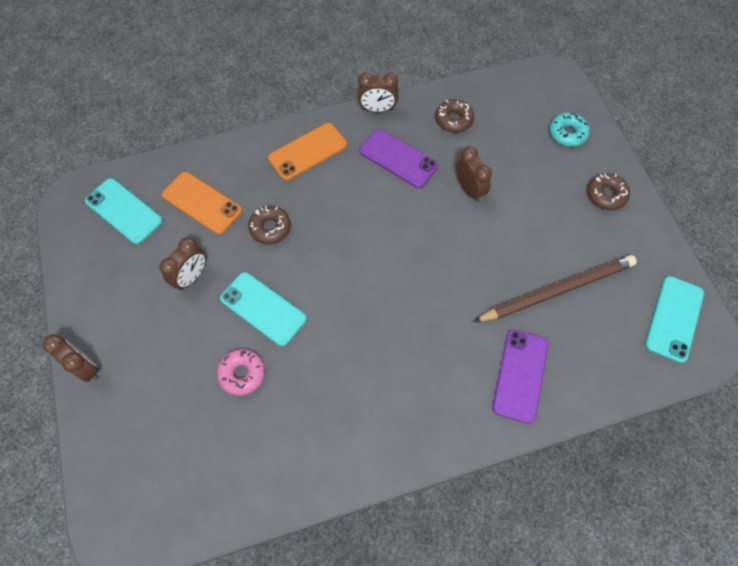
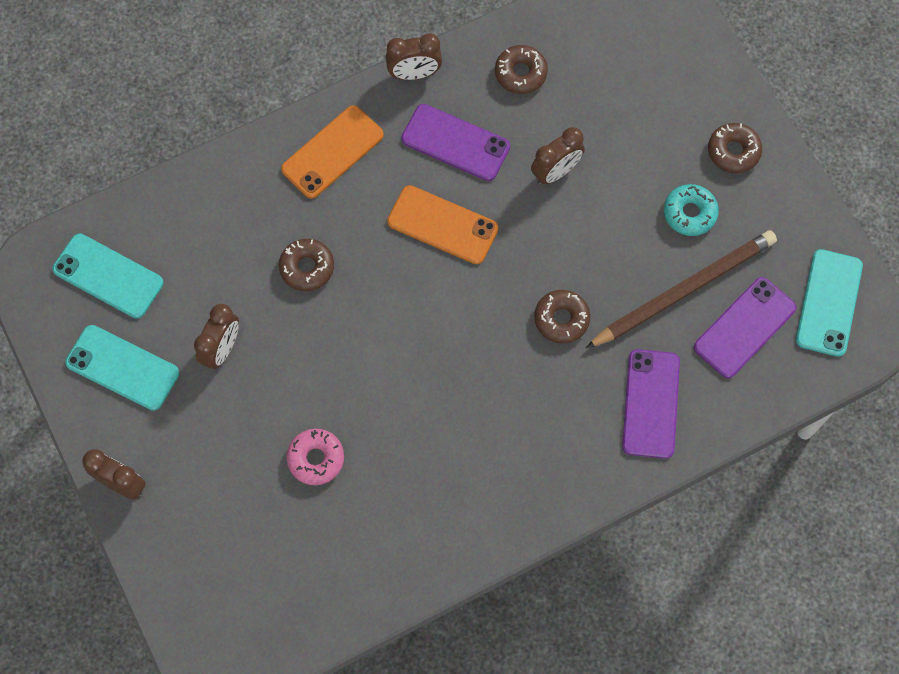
camera: 10 degrees left, 5 degrees up
(202, 203) = (209, 248): orange phone -> orange phone (442, 225)
(263, 309) = (322, 375): turquoise phone -> turquoise phone (122, 368)
(457, 296) = (561, 319): none -> brown donut
(469, 189) = (555, 172): brown clock -> brown clock turned 90 degrees clockwise
(567, 133) = (675, 70): turquoise donut -> turquoise donut (689, 213)
(603, 327) = (744, 327): none -> purple phone

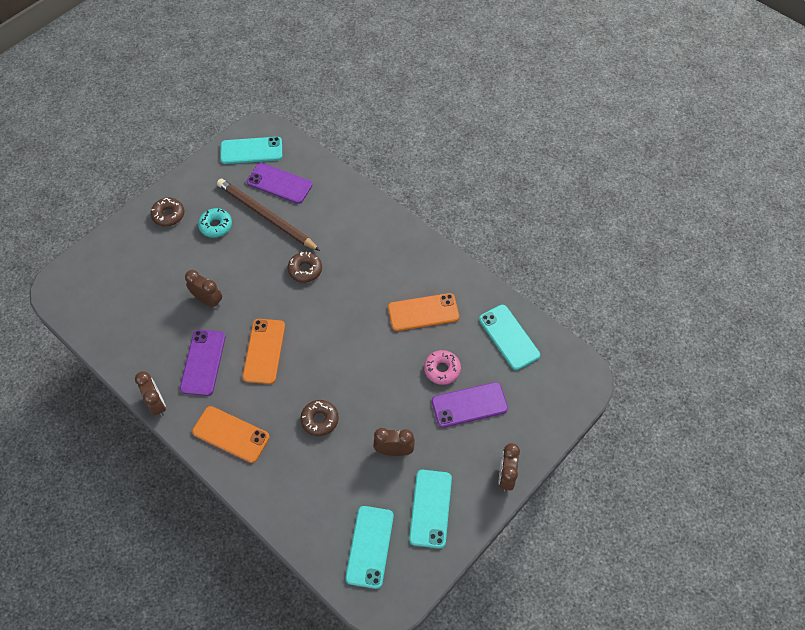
camera: 110 degrees left, 10 degrees down
(329, 579) = (509, 337): none -> turquoise phone
(422, 467) = (423, 312): none -> orange phone
(520, 73) = (141, 341): brown donut -> none
(650, 403) = (340, 214): purple phone -> purple phone (469, 405)

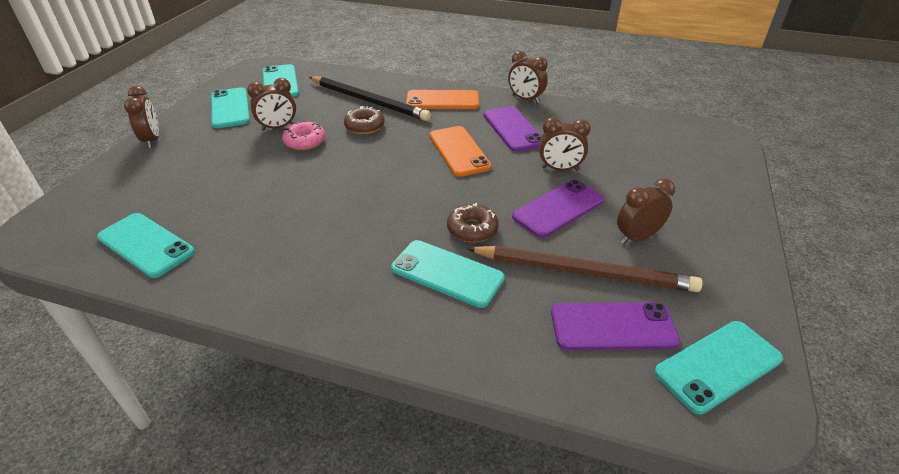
camera: 155 degrees right, 20 degrees down
(168, 215) = (711, 228): brown donut -> none
(216, 226) = (637, 237): turquoise donut -> brown clock
(297, 464) = (368, 101): none -> black pencil
(339, 244) = (447, 273): none -> turquoise phone
(423, 312) = (281, 235): orange phone -> none
(442, 369) = (239, 191): pink donut -> pink donut (305, 141)
(469, 405) = (199, 174): purple phone -> purple phone (558, 208)

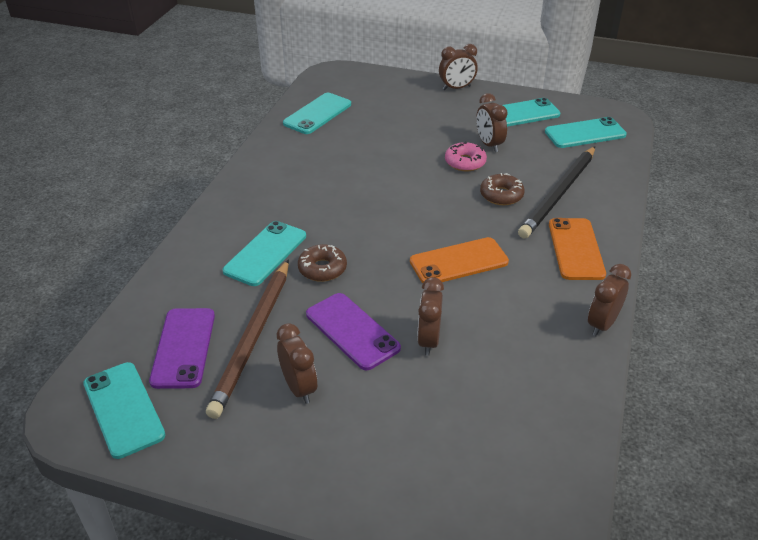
camera: 90 degrees right, 0 degrees up
(513, 129) = (516, 307): purple phone -> none

